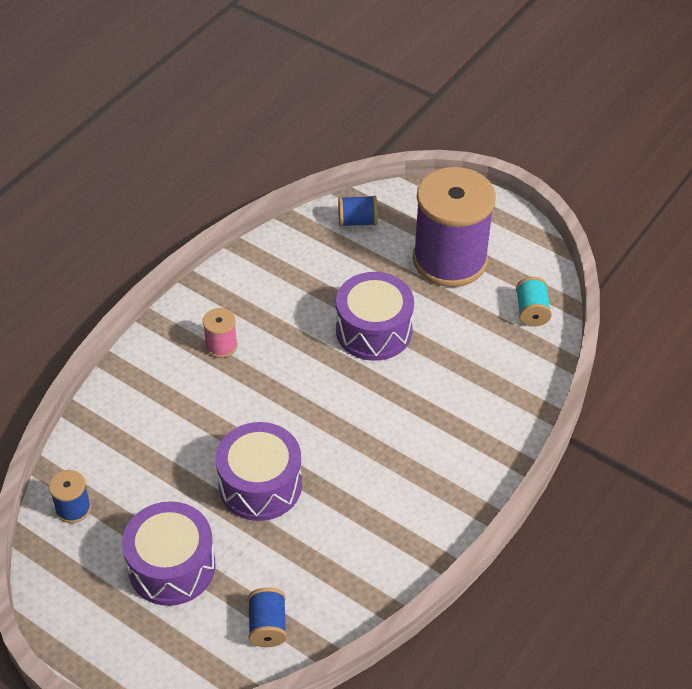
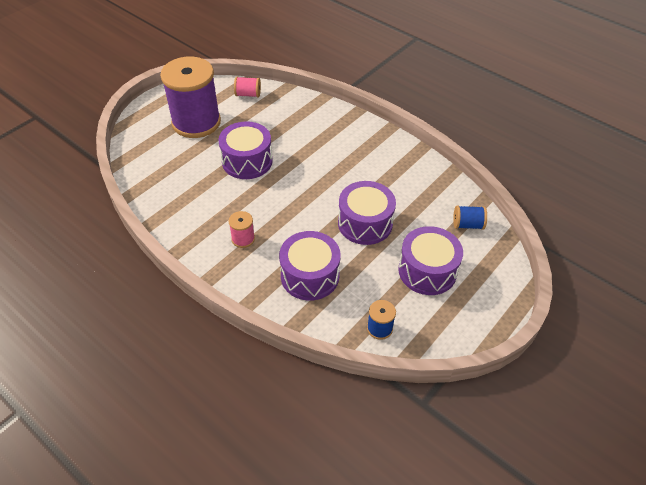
camera: 85 degrees left, 0 degrees up
(160, 425) = (310, 276): none -> purple drum
(357, 221) = (146, 161): blue spool -> none
(531, 311) = (248, 94): turquoise spool -> pink spool

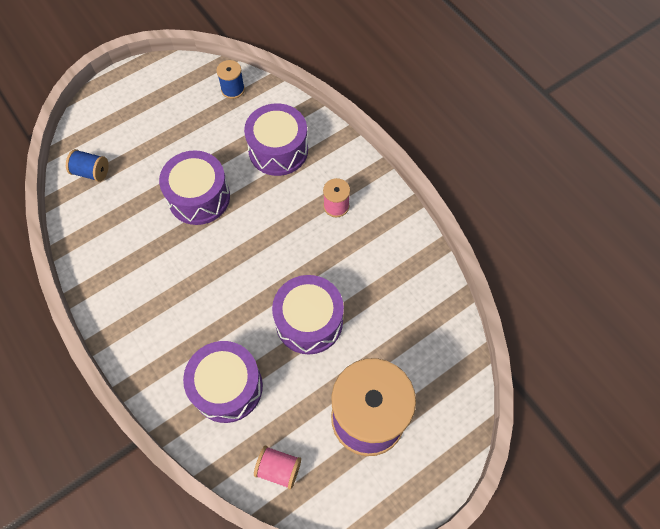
camera: 165 degrees left, 15 degrees up
(427, 271) = (162, 131): purple drum -> purple drum (227, 387)

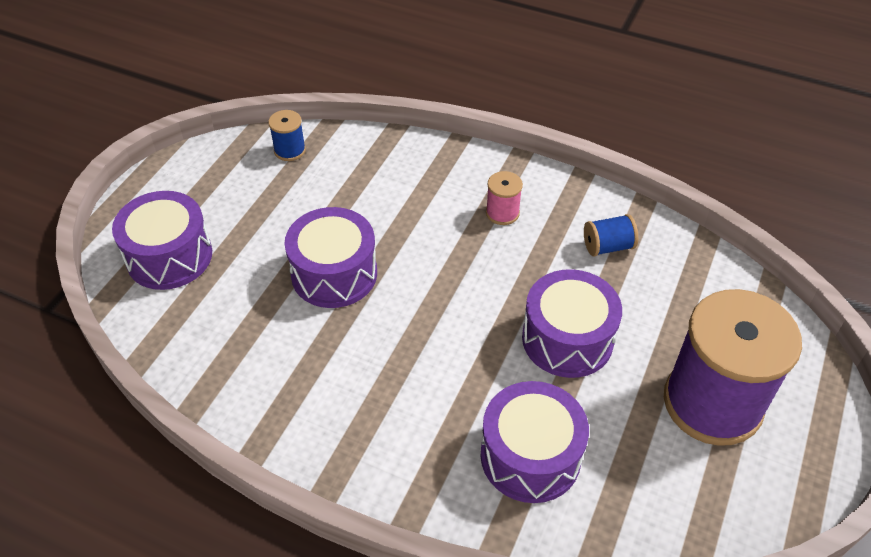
camera: 30 degrees left, 15 degrees down
(91, 172) = (170, 307): blue spool -> blue spool (607, 246)
(278, 150) = (392, 187): purple drum -> purple drum (169, 256)
(278, 469) = (662, 511): pink spool -> none

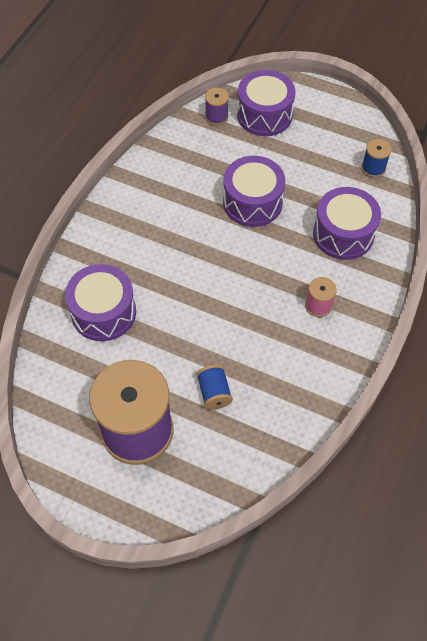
camera: 90 degrees right, 10 degrees up
(159, 315) = (216, 117): none -> purple spool
(567, 339) = (195, 341): purple drum -> purple drum (343, 234)
(607, 246) = (286, 378): blue spool -> blue spool (214, 392)

